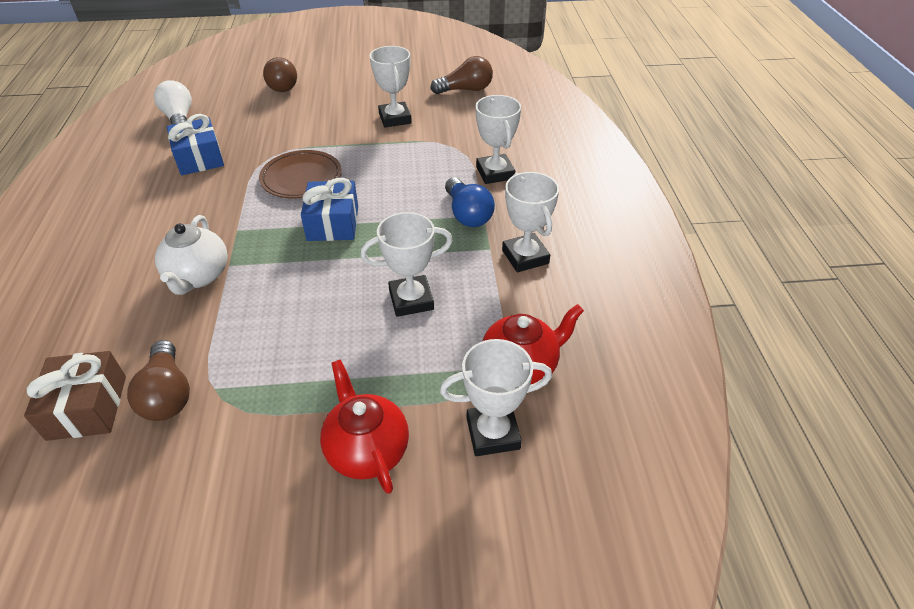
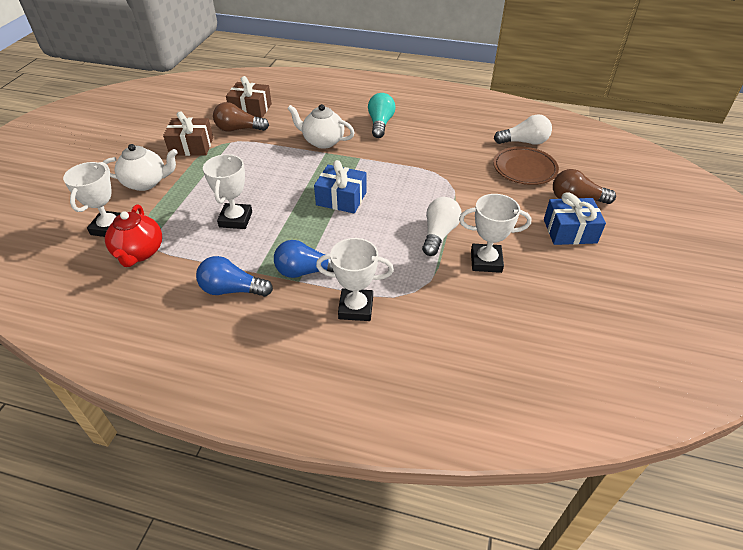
camera: 110 degrees right, 0 degrees up
(140, 232) = (380, 124): none -> turquoise light bulb
(199, 158) = (460, 148): blue gift -> blue gift (569, 231)
(237, 440) = (191, 146): none -> brown gift
(301, 178) = (408, 191): brown plate -> brown plate (524, 169)
(367, 450) = (146, 183): red teapot -> white teapot
(368, 147) = (439, 234): none -> white light bulb
(466, 90) = (536, 335): brown light bulb -> none
(525, 257) = (232, 290): white trophy -> blue light bulb

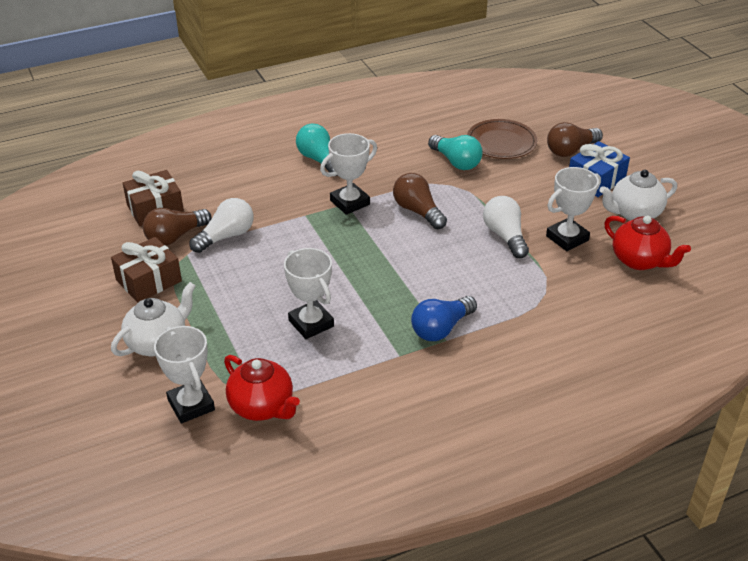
camera: 40 degrees left, 5 degrees down
(232, 290) = (400, 382): blue light bulb -> none
(322, 141) = (286, 205): white teapot -> white teapot (634, 213)
(341, 198) = (382, 250): blue gift -> none
(356, 308) = (519, 332): white trophy -> white trophy (350, 202)
(399, 185) = (417, 211): none -> brown light bulb
(472, 166) = (456, 162): none -> turquoise light bulb
(524, 142) = (471, 117): white light bulb -> white light bulb (226, 236)
(526, 312) = (639, 261): none -> red teapot

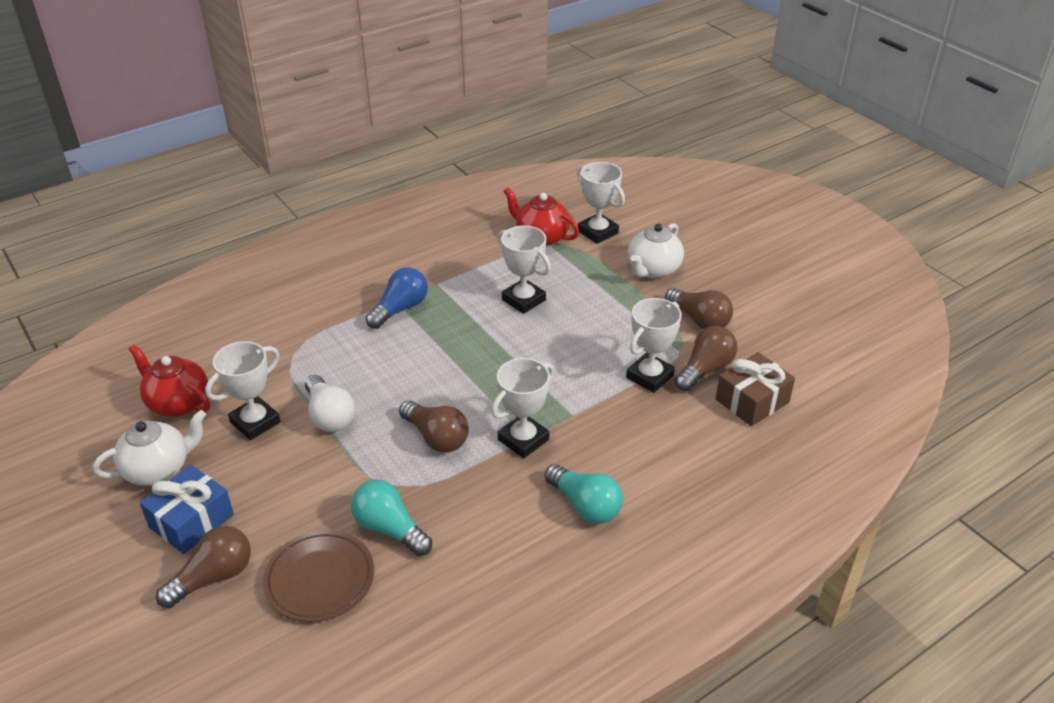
camera: 170 degrees right, 0 degrees up
(149, 281) = (699, 320): brown gift -> brown light bulb
(226, 236) = (649, 376): white light bulb -> white trophy

